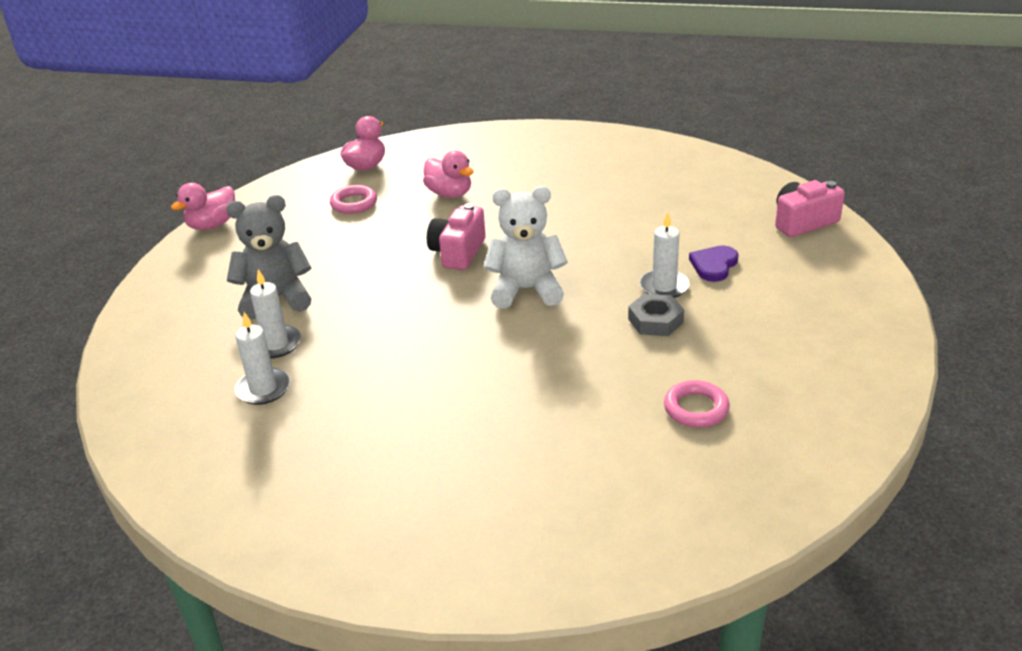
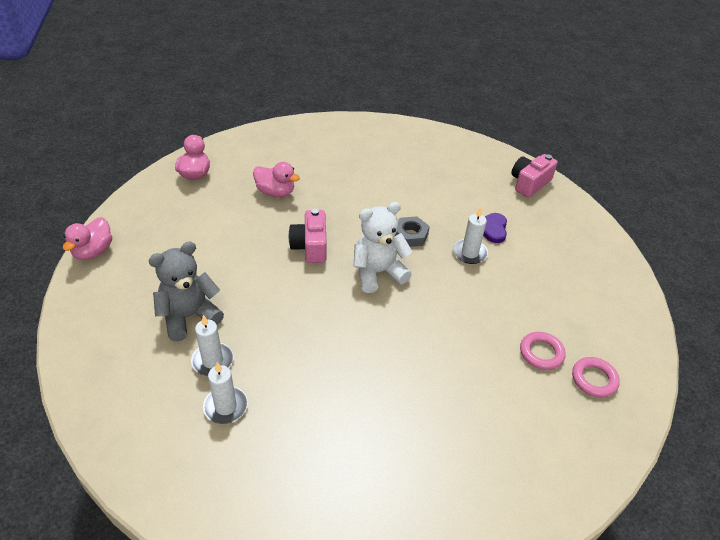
camera: 25 degrees left, 10 degrees up
(354, 203) = (204, 212): pink ring -> pink ring (594, 379)
(655, 321) = (479, 283): grey nut -> grey nut (410, 235)

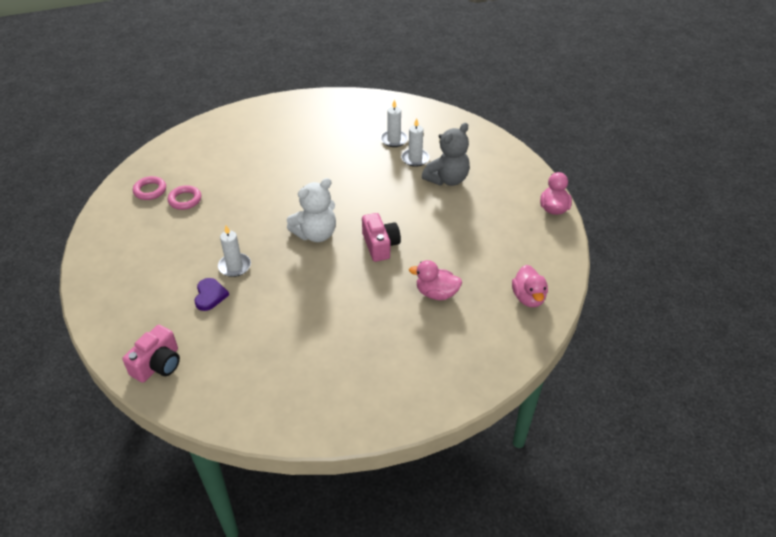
camera: 170 degrees right, 0 degrees up
(410, 235) = (291, 273): grey nut -> none

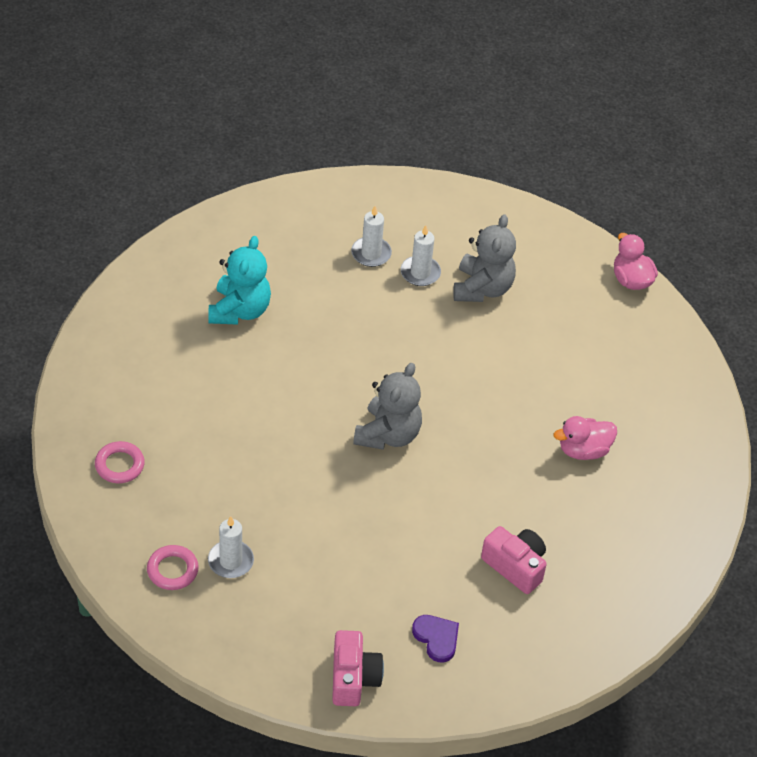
camera: 35 degrees left, 5 degrees up
(185, 200) = (180, 458): pink ring -> pink ring (172, 570)
(210, 295) = (334, 570): purple heart -> purple heart (436, 638)
(234, 266) = (329, 521): white candle -> white candle (230, 561)
(291, 141) = (239, 310): none -> turquoise teddy bear
(316, 234) = (388, 434): white teddy bear -> grey teddy bear
(380, 245) = (475, 416): pink camera -> pink camera (515, 566)
(528, 298) = (681, 411): pink duck -> none

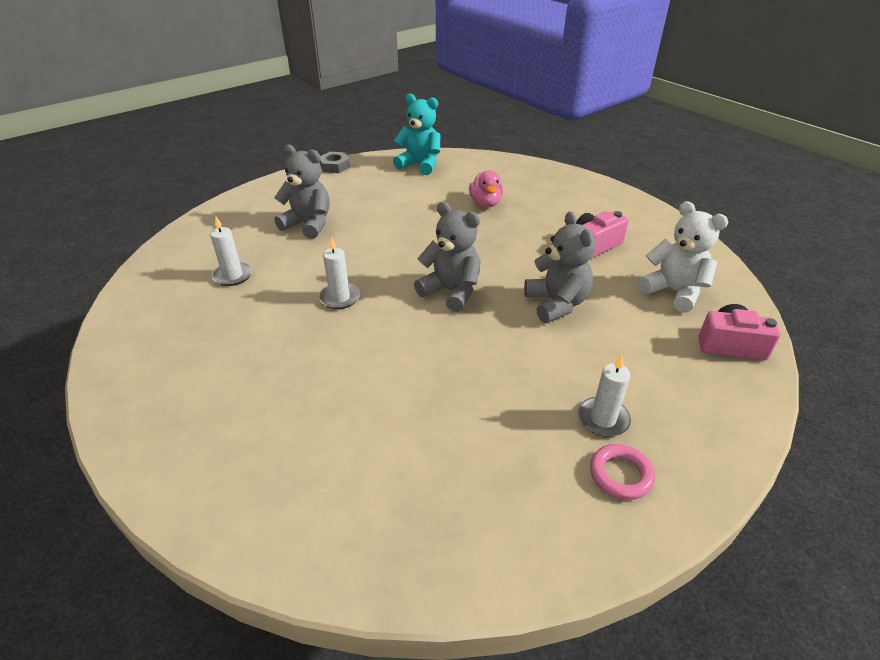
camera: 75 degrees left, 10 degrees down
(119, 465) = (454, 516): pink ring -> none
(239, 310) = (253, 373): turquoise teddy bear -> turquoise teddy bear (420, 165)
(388, 527) = (556, 304): none -> grey teddy bear
(420, 273) = (273, 252): white candle -> white candle (340, 297)
(436, 638) = (673, 292): purple heart -> white teddy bear
(631, 280) = (334, 166): pink duck -> grey nut

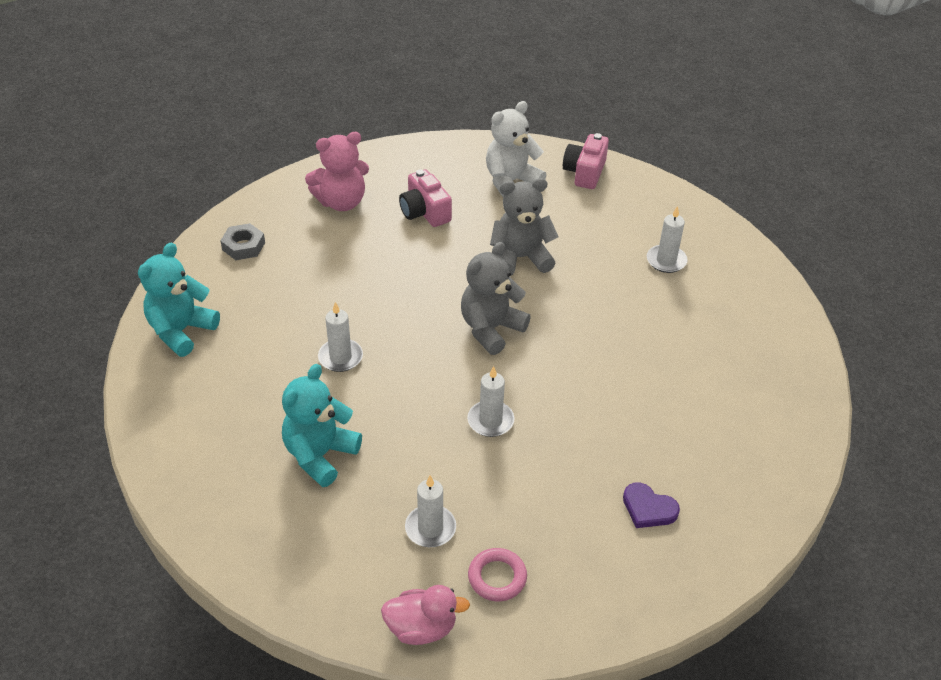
camera: 85 degrees left, 5 degrees up
(225, 401) = (648, 508): none -> purple heart
(308, 224) = (320, 455): grey teddy bear -> turquoise teddy bear
(334, 166) = (146, 428): grey nut -> grey nut (243, 246)
(404, 223) = (340, 357): none -> white candle
(485, 203) = (313, 280): pink duck -> pink duck (421, 628)
(584, 205) = (341, 202): none -> pink teddy bear
(620, 475) = (718, 264): pink ring -> pink ring (497, 577)

